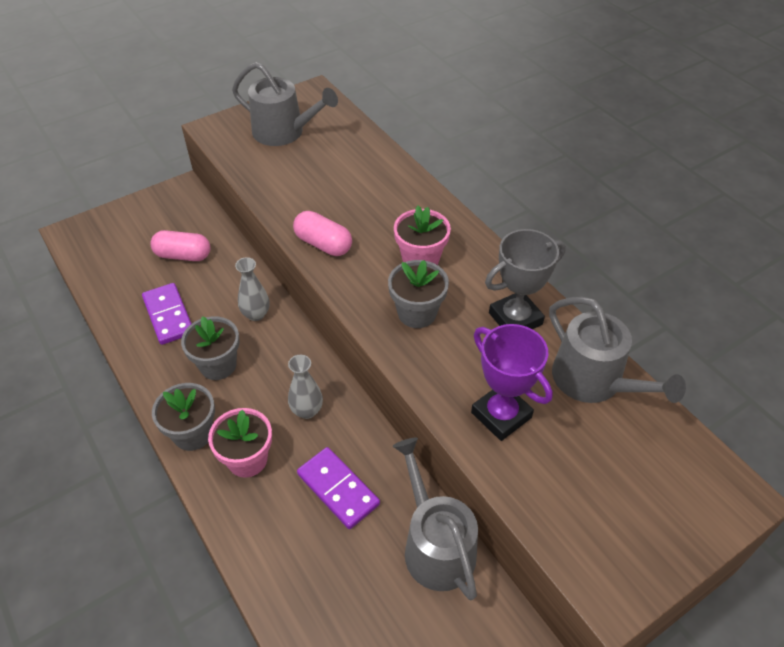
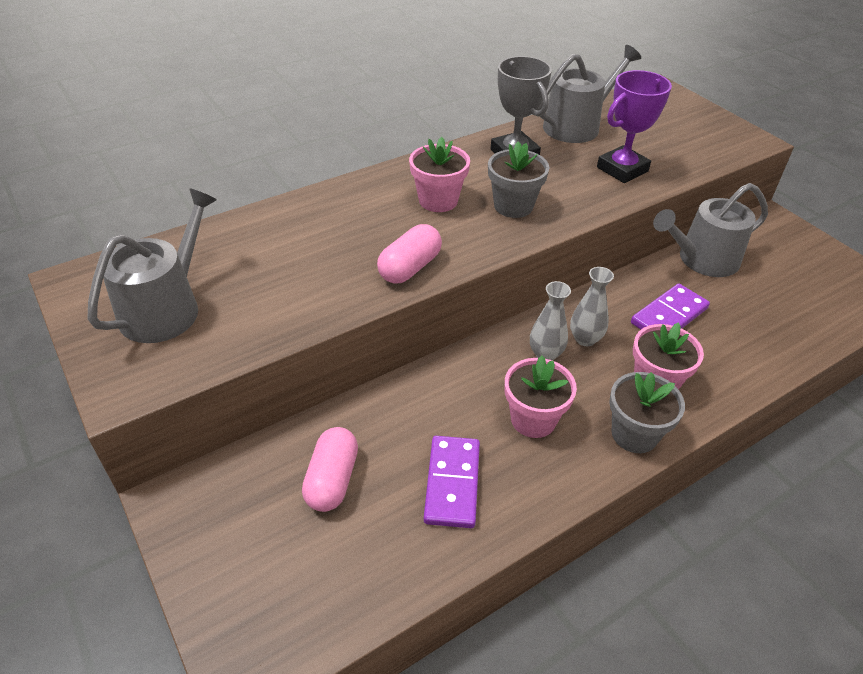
camera: 90 degrees left, 5 degrees down
(168, 316) = (452, 483): purple domino -> purple domino turned 60 degrees counterclockwise
(218, 365) = (533, 419): grey flower pot -> pink flower pot
(256, 314) = (450, 388): grey vase -> grey vase (545, 354)

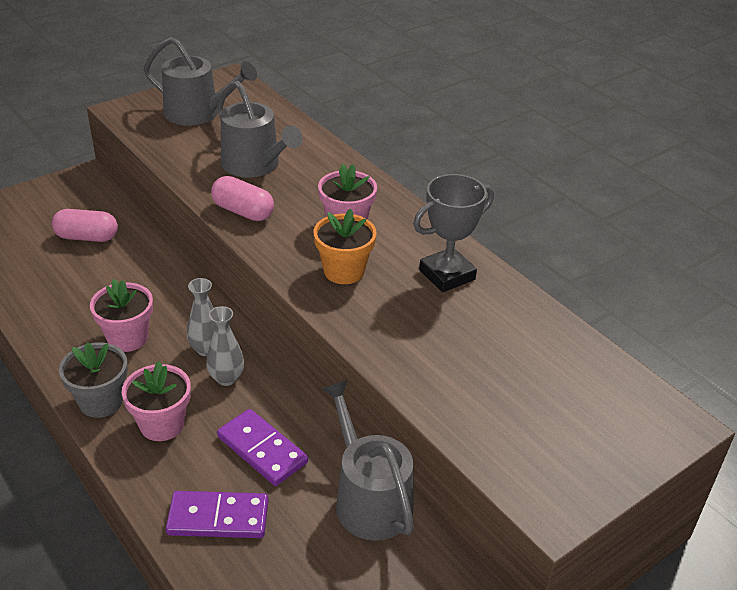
camera: 85 degrees right, 5 degrees down
(452, 483) = (71, 293): purple domino -> purple domino (218, 518)
(513, 206) = (344, 271): grey flower pot -> orange flower pot
(576, 126) = (529, 327): grey watering can -> grey watering can (255, 165)
(622, 169) = (434, 358): purple trophy -> none

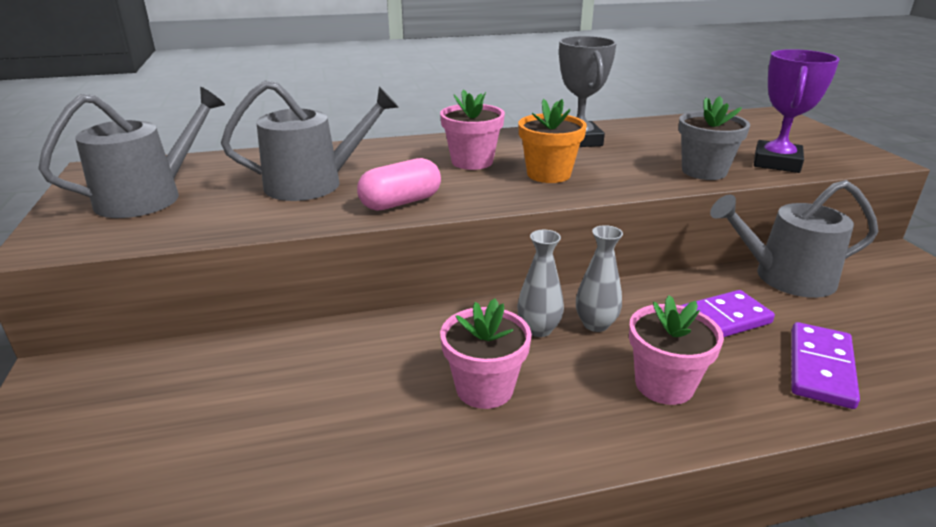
camera: 65 degrees left, 10 degrees down
(87, 237) = (219, 394): pink capsule -> none
(101, 401) = (607, 433): grey flower pot -> grey flower pot (704, 171)
(478, 421) = (776, 163): none -> purple trophy

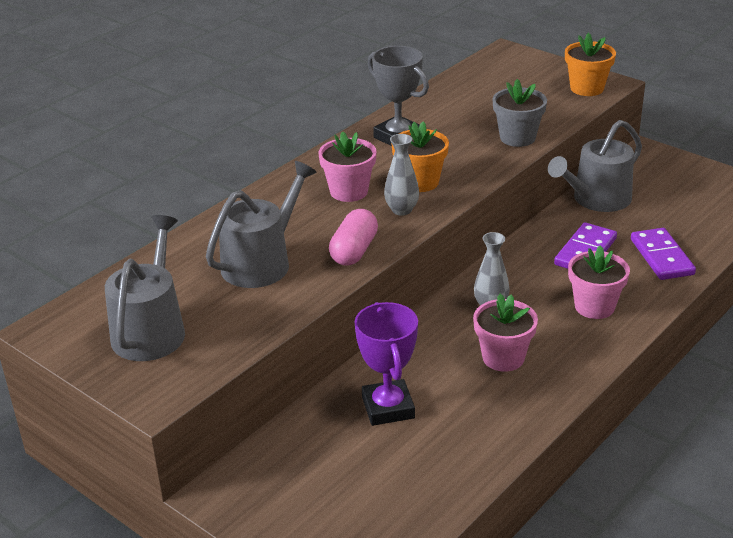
camera: 35 degrees left, 5 degrees up
(595, 324) = (520, 286): grey vase -> grey vase (401, 210)
(776, 163) = (554, 110): purple trophy -> purple trophy (388, 407)
(840, 156) = (587, 88): none -> orange flower pot

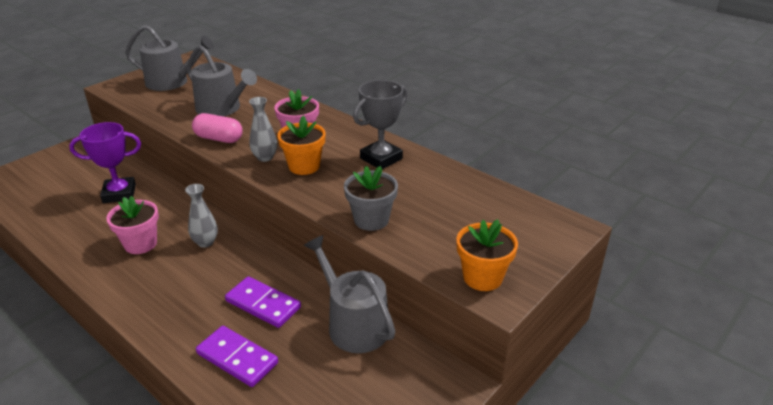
camera: 90 degrees right, 0 degrees up
(594, 306) = (179, 299): pink flower pot -> none
(662, 257) = (237, 358): purple domino -> purple domino turned 45 degrees clockwise

